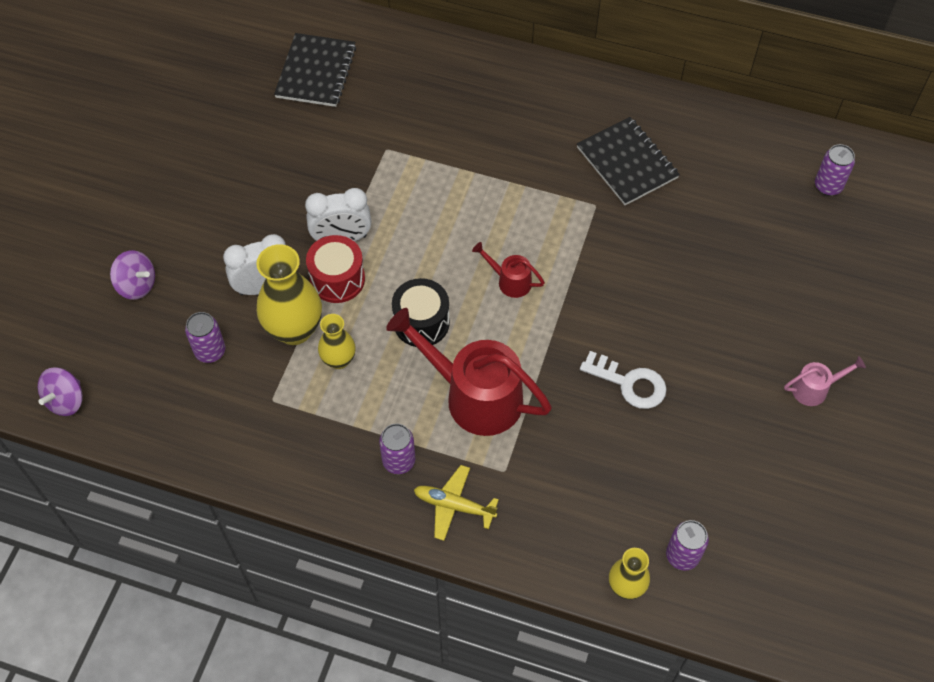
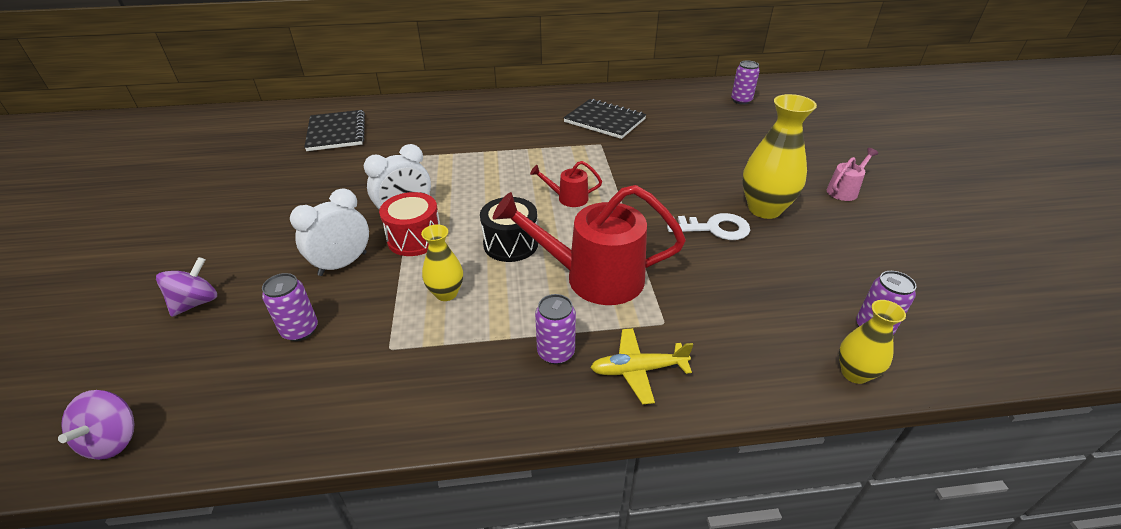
camera: 25 degrees left, 20 degrees down
(137, 285) = (196, 302): purple spinning top -> purple spinning top turned 60 degrees counterclockwise
(294, 329) = (388, 285): yellow vase -> yellow vase (764, 209)

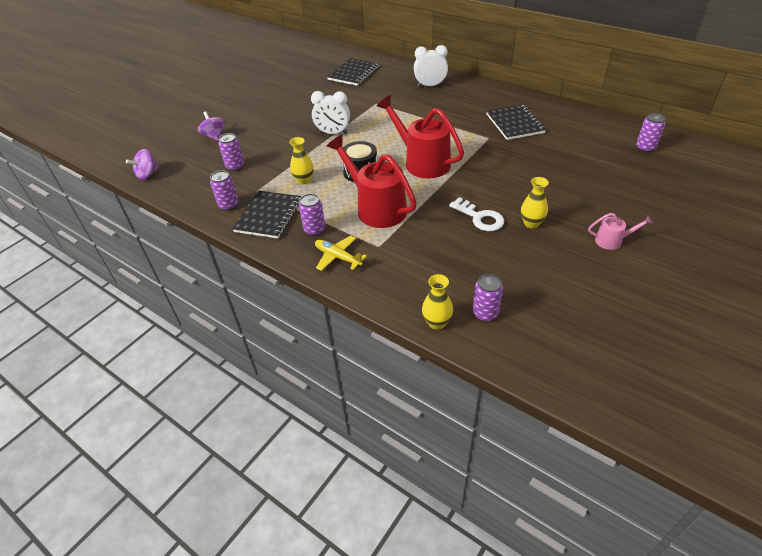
camera: 45 degrees right, 5 degrees up
(196, 302) = (214, 136): purple spinning top -> purple spinning top turned 105 degrees counterclockwise
(343, 264) = (280, 146): white clock -> white clock (430, 86)
(368, 397) = (229, 205): none -> purple can
(415, 238) = (322, 148): red drum -> none
(459, 374) = (268, 216): none -> black notebook
(568, 198) = (422, 162): red watering can -> red watering can, size x2.15
(764, 209) = (531, 223): yellow vase -> yellow vase, size x0.57

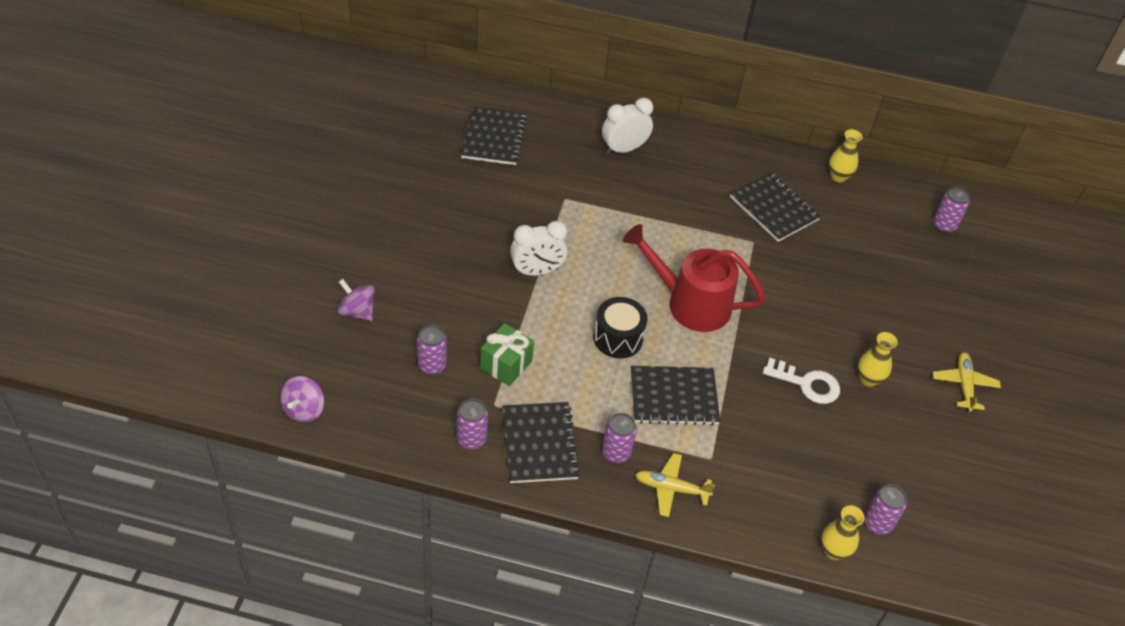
camera: 30 degrees left, 5 degrees up
(279, 173) = (506, 365): none -> green gift
(304, 180) = (549, 370): yellow vase -> yellow vase (838, 176)
(376, 208) = (673, 397): red watering can -> black notebook
(612, 241) = (964, 384): pink watering can -> yellow plane

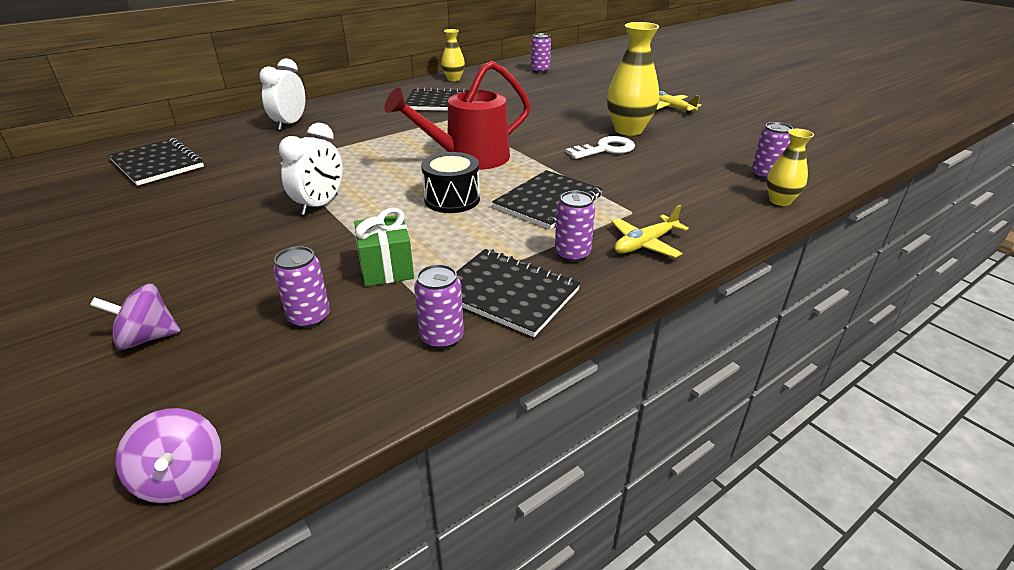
camera: 45 degrees left, 15 degrees down
(868, 379) = (628, 130): yellow vase -> yellow vase, size x1.74

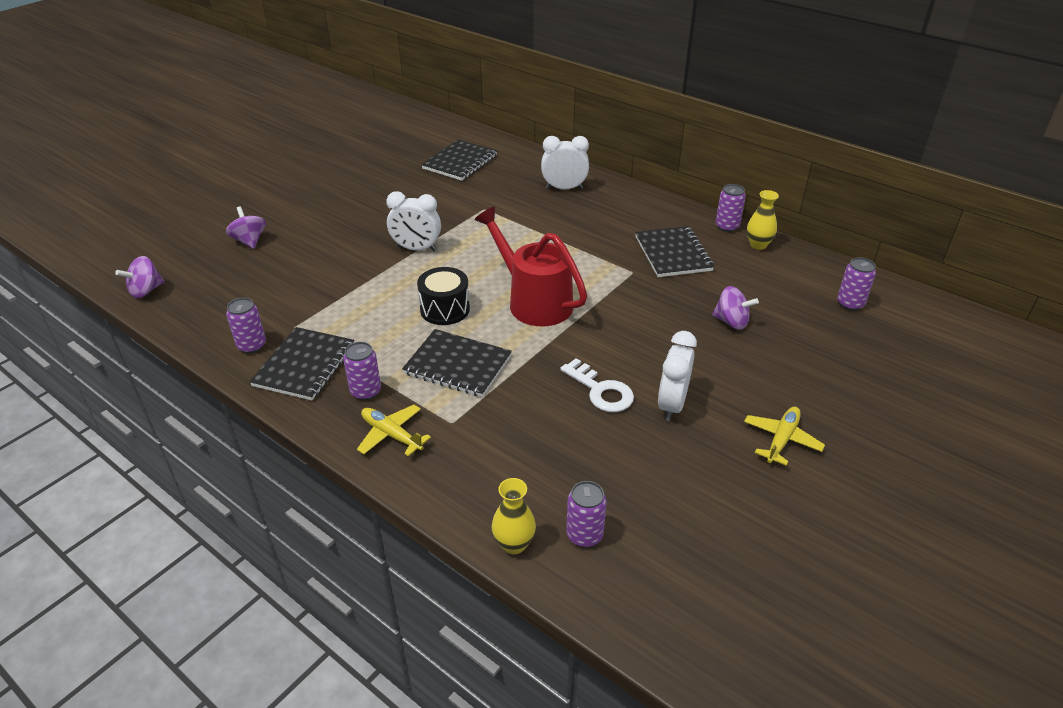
camera: 75 degrees right, 5 degrees up
(309, 317) = (271, 288): purple can -> purple can (727, 226)
(386, 268) = (331, 303): green gift -> none
(541, 100) = (731, 322): none -> purple spinning top
(628, 130) = (672, 405): yellow vase -> white clock

